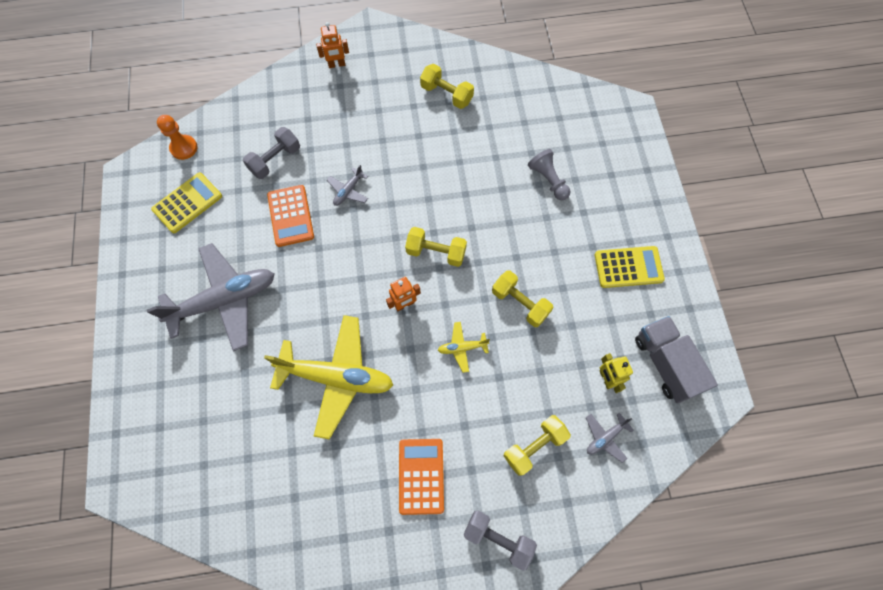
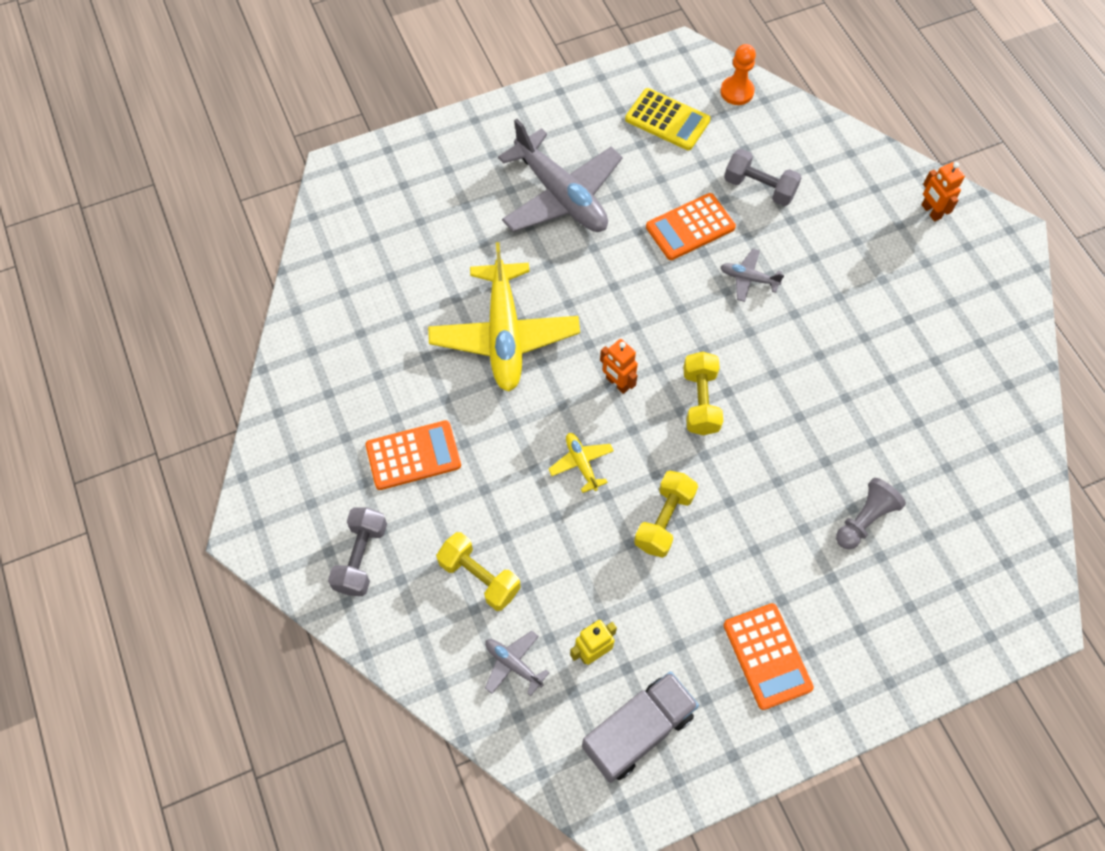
camera: 75 degrees right, 5 degrees down
(446, 94) = (946, 355): yellow dumbbell -> none
(628, 267) = (767, 656): yellow calculator -> orange calculator

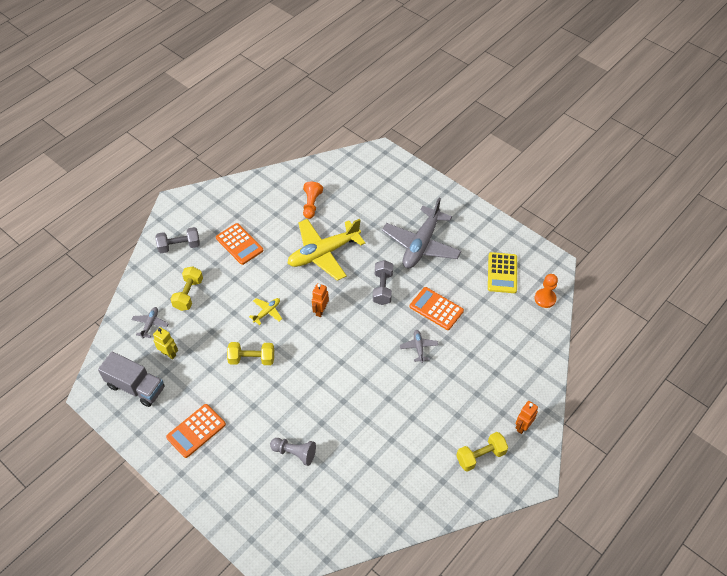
camera: 65 degrees right, 10 degrees down
(390, 313) = (311, 204): none -> orange pawn
(700, 401) = (328, 351): yellow dumbbell -> yellow dumbbell (480, 456)
(759, 188) = (483, 332): grey dumbbell -> grey dumbbell (382, 288)

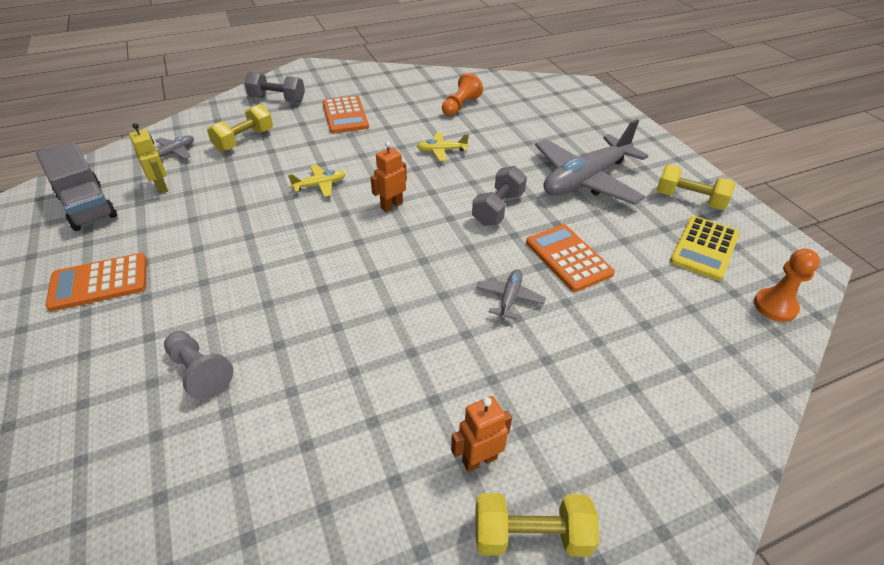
camera: 25 degrees right, 10 degrees down
(252, 359) = (254, 227): yellow dumbbell -> yellow dumbbell (689, 200)
(323, 253) = (441, 151): yellow plane -> yellow plane, size x0.43
(522, 426) = (653, 514): orange robot -> orange robot (479, 459)

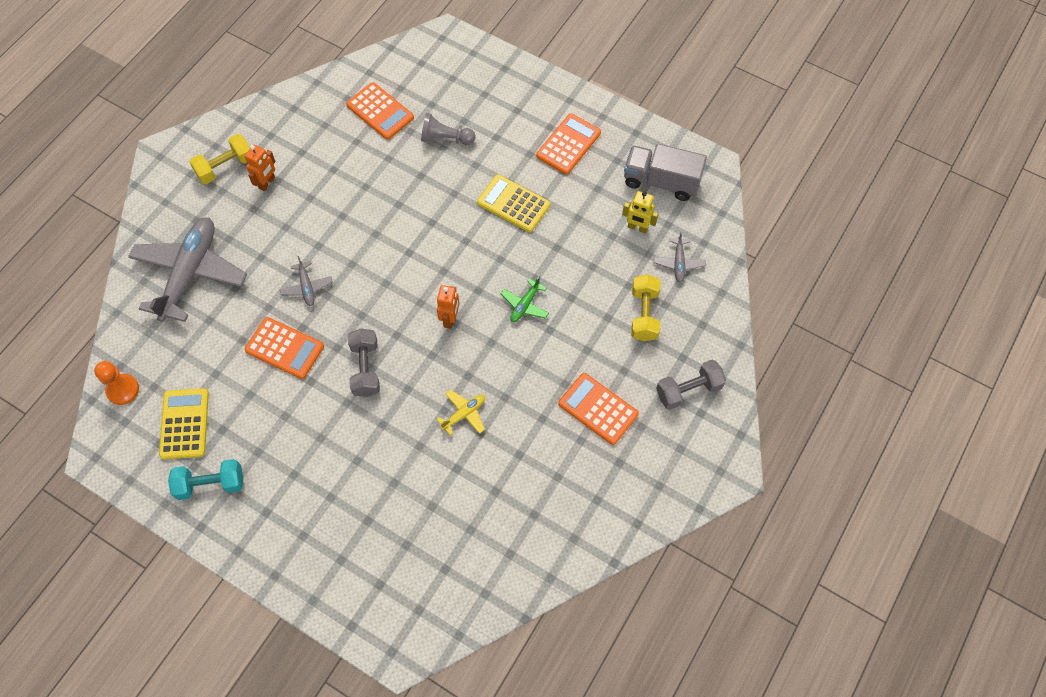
camera: 145 degrees right, 20 degrees up
(227, 260) = (513, 204): none -> yellow calculator
(228, 473) = (380, 111): none -> orange calculator
(319, 185) = (525, 305): yellow plane -> green plane
(460, 106) = (502, 505): orange pawn -> none
(586, 179) = (312, 455): grey plane -> grey plane (190, 274)
(689, 200) = (210, 484): yellow dumbbell -> turquoise dumbbell

